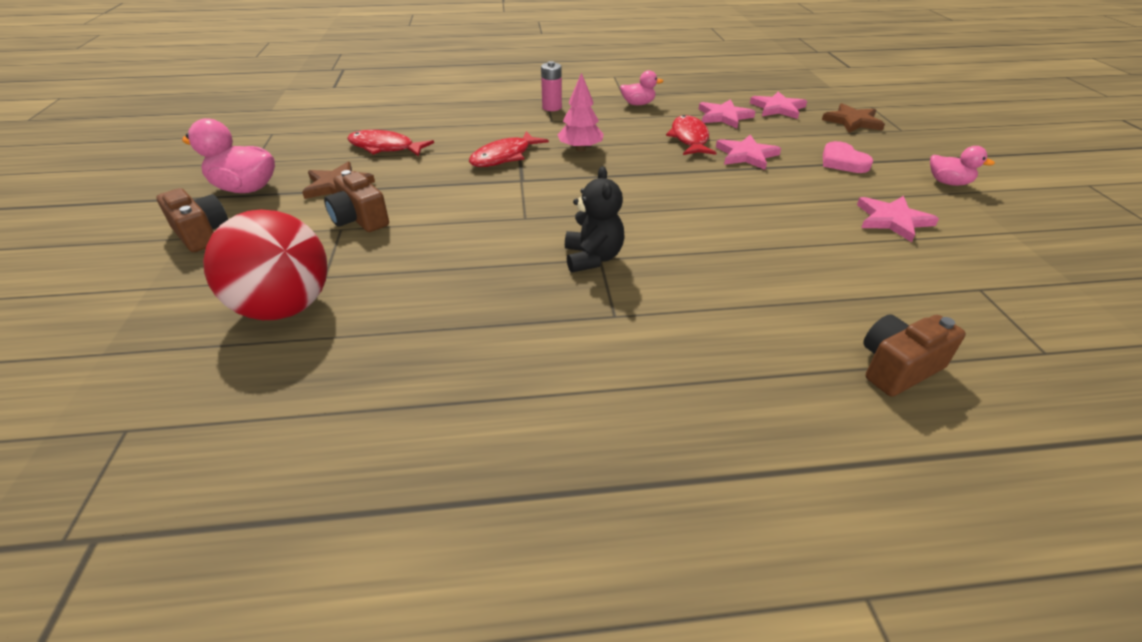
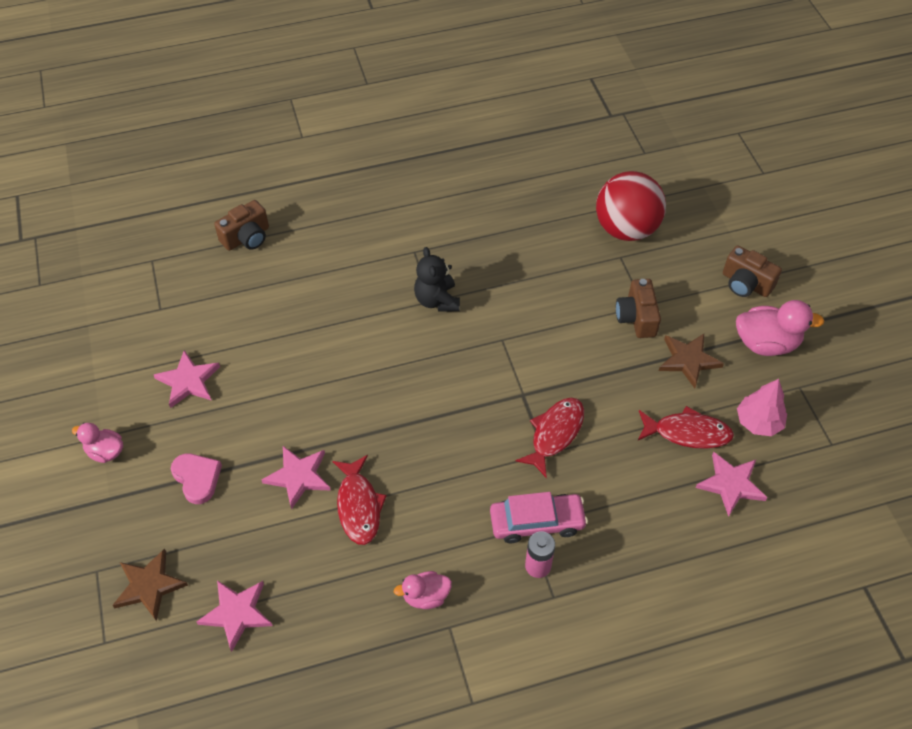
camera: 170 degrees right, 15 degrees up
(359, 219) = (636, 318): brown camera -> brown camera turned 135 degrees counterclockwise
(543, 122) = (537, 522): none -> pink car
(580, 149) = (479, 462): pink tree -> pink tree (758, 422)
(724, 116) = (312, 574): pink star -> pink star (731, 484)

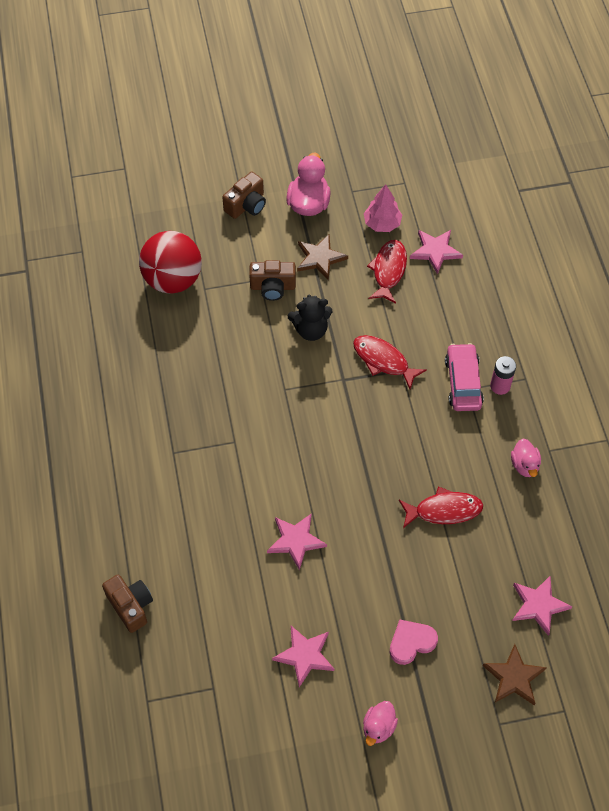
camera: 85 degrees left, 5 degrees up
(298, 476) = (413, 557): pink star -> pink star (295, 541)
(437, 300) = (234, 437): black teddy bear -> black teddy bear (311, 330)

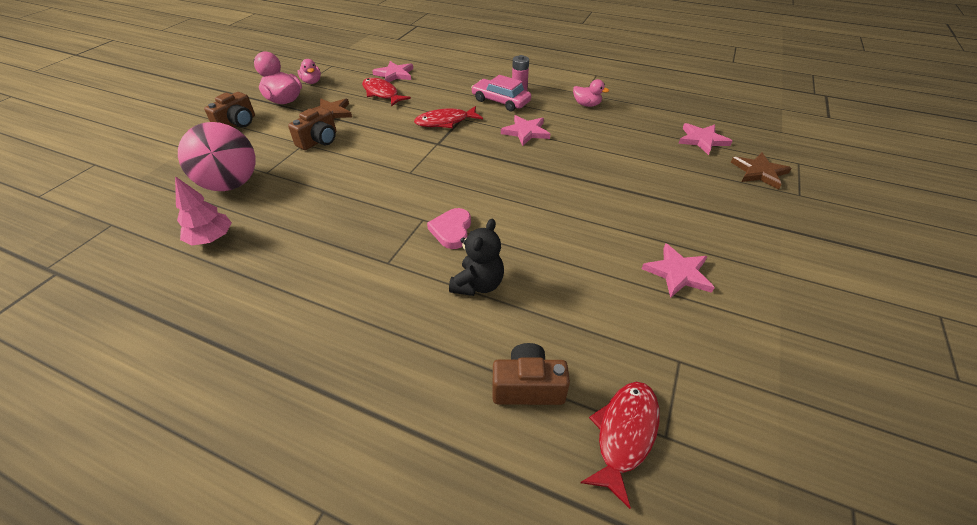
camera: 55 degrees left, 15 degrees down
(173, 280) = (231, 184): red ball -> pink ball
(246, 205) = (237, 123): brown camera -> brown camera turned 45 degrees clockwise
(295, 541) = (554, 227): pink star -> pink star (526, 132)
(311, 330) = (378, 140): black teddy bear -> black teddy bear (478, 284)
(378, 727) = (779, 259): pink duck -> pink duck (312, 82)
(382, 223) = (345, 82): pink tree -> pink tree (211, 239)
(411, 642) = (700, 206): pink heart -> pink heart (452, 230)
(444, 510) = (593, 146): red fish -> red fish (624, 434)

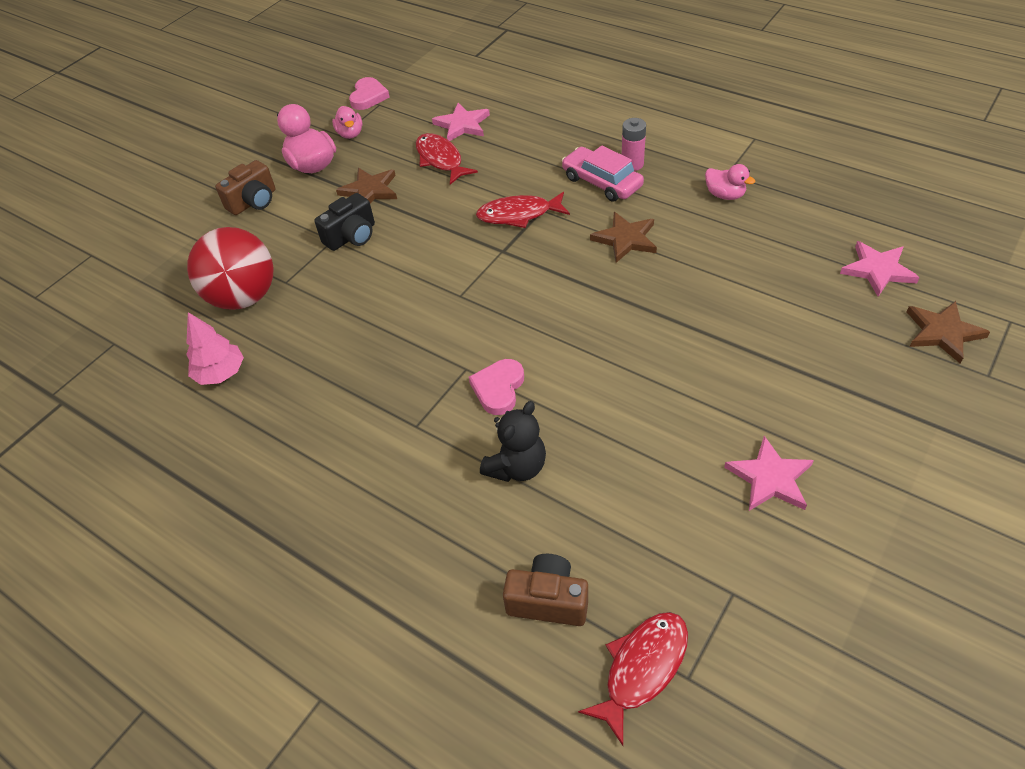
camera: 15 degrees right, 5 degrees up
(231, 184) = (244, 297): pink ball -> red ball
(319, 141) = (352, 236): brown camera -> black camera
(323, 61) = (368, 97): none -> pink heart
(526, 132) = (625, 239): pink star -> brown star

